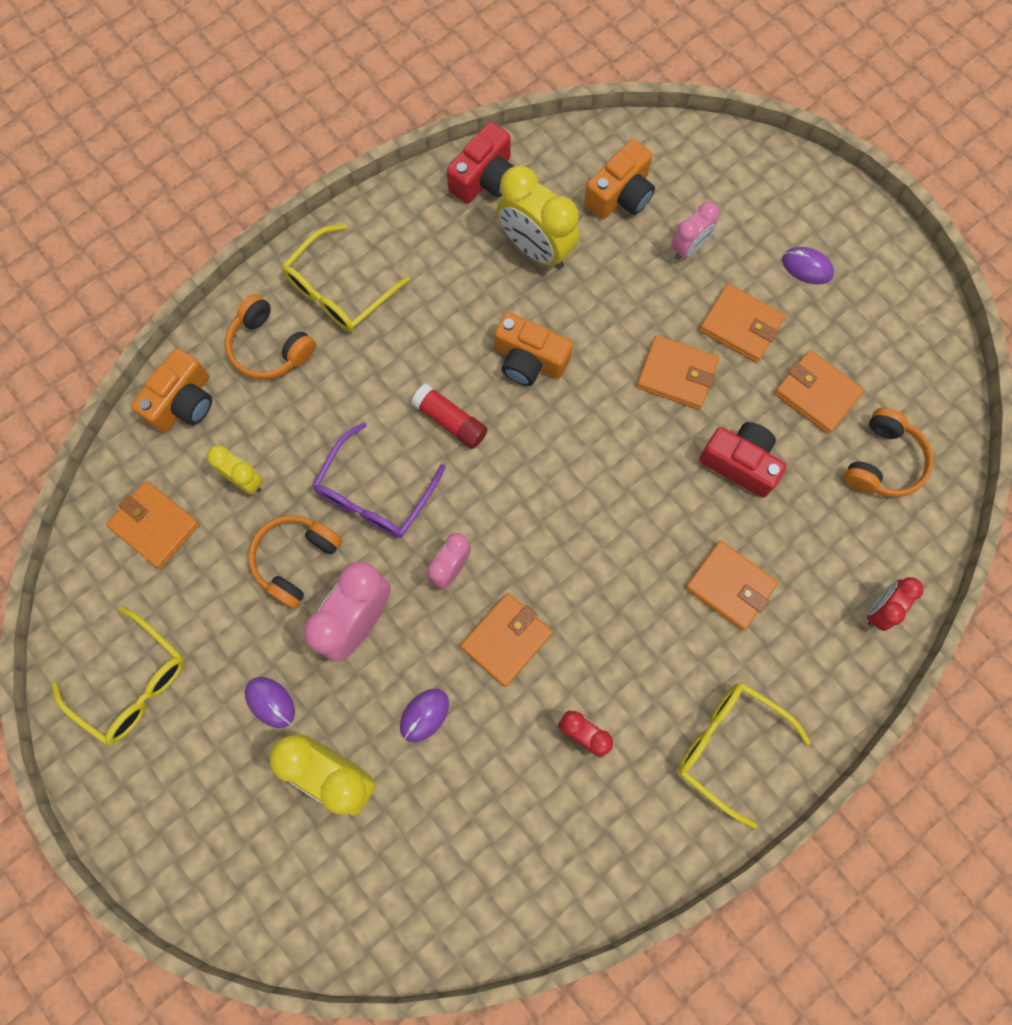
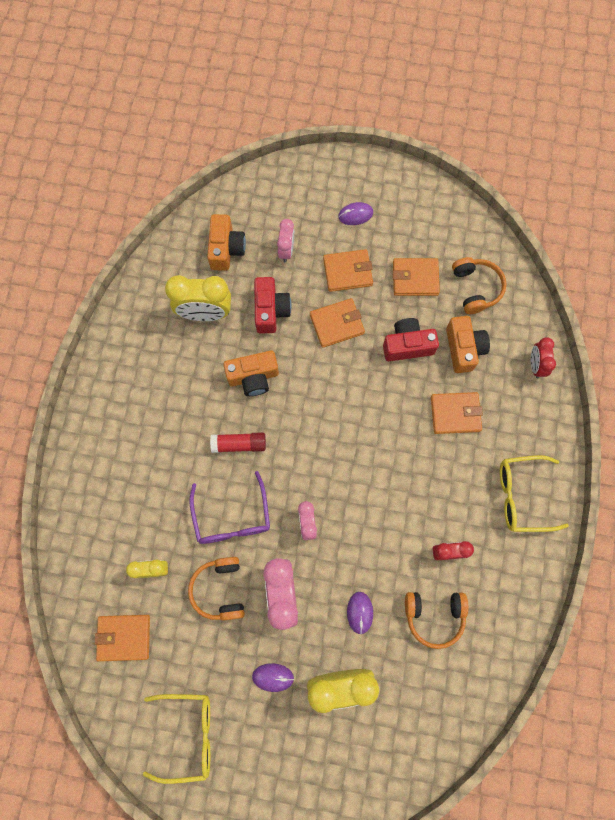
camera: 40 degrees left, 0 degrees up
(183, 402) = (79, 555): orange camera -> orange camera (463, 348)
(270, 347) = (103, 484): orange headphones -> orange headphones (434, 616)
(339, 290) = (115, 421): yellow glasses -> none
(484, 178) = (143, 296): red camera -> red camera (270, 310)
(506, 640) = (368, 536): orange wallet -> none

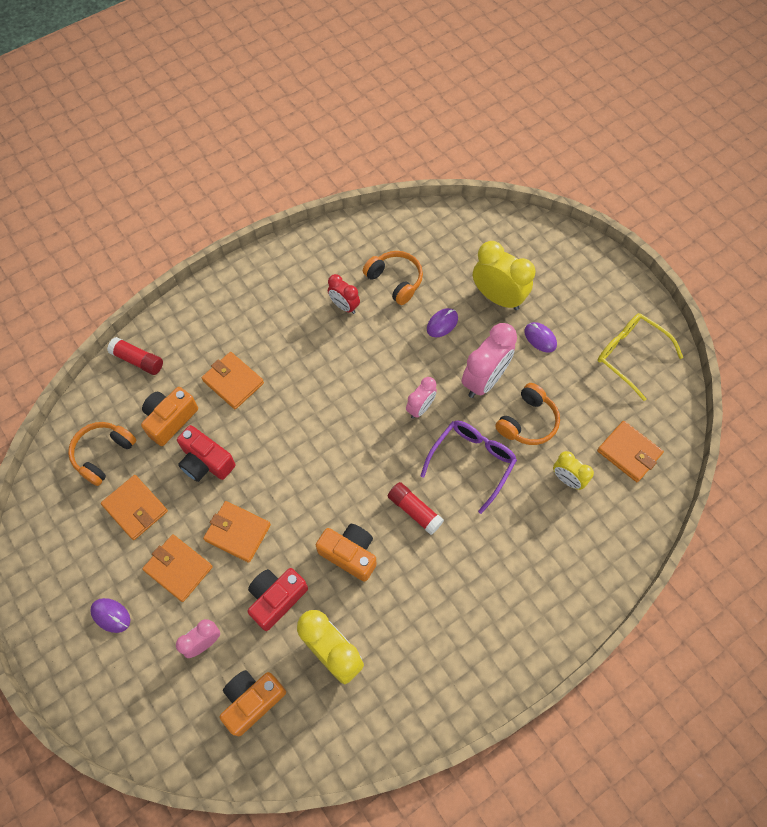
camera: 135 degrees left, 10 degrees down
(522, 496) = (255, 293): yellow glasses -> none
(536, 365) = (138, 360): red clock -> red glue stick

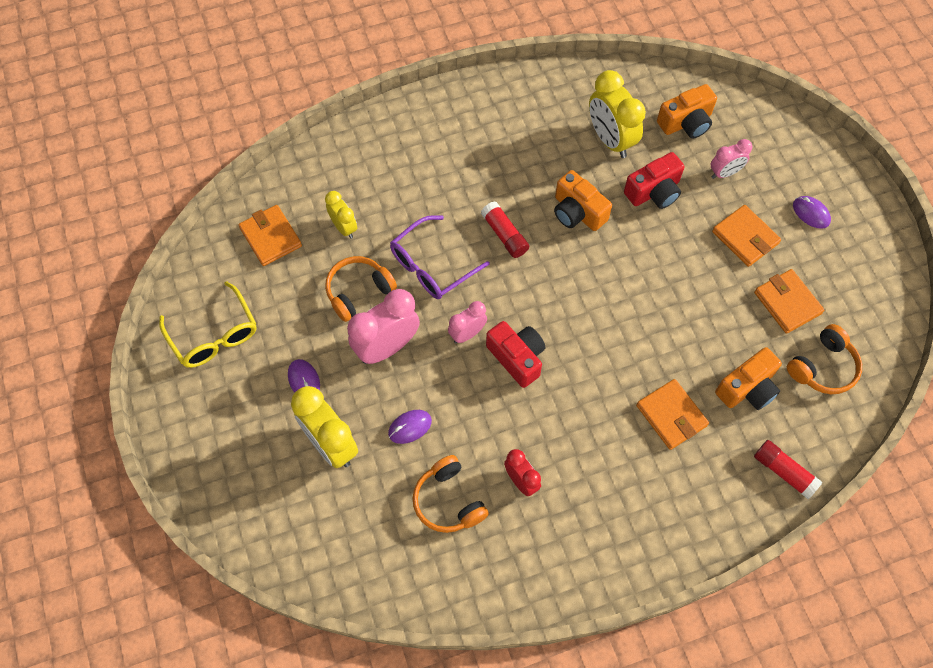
camera: 165 degrees left, 0 degrees up
(206, 462) = (710, 332): red camera -> red camera (517, 358)
(237, 532) = (684, 256): orange wallet -> none

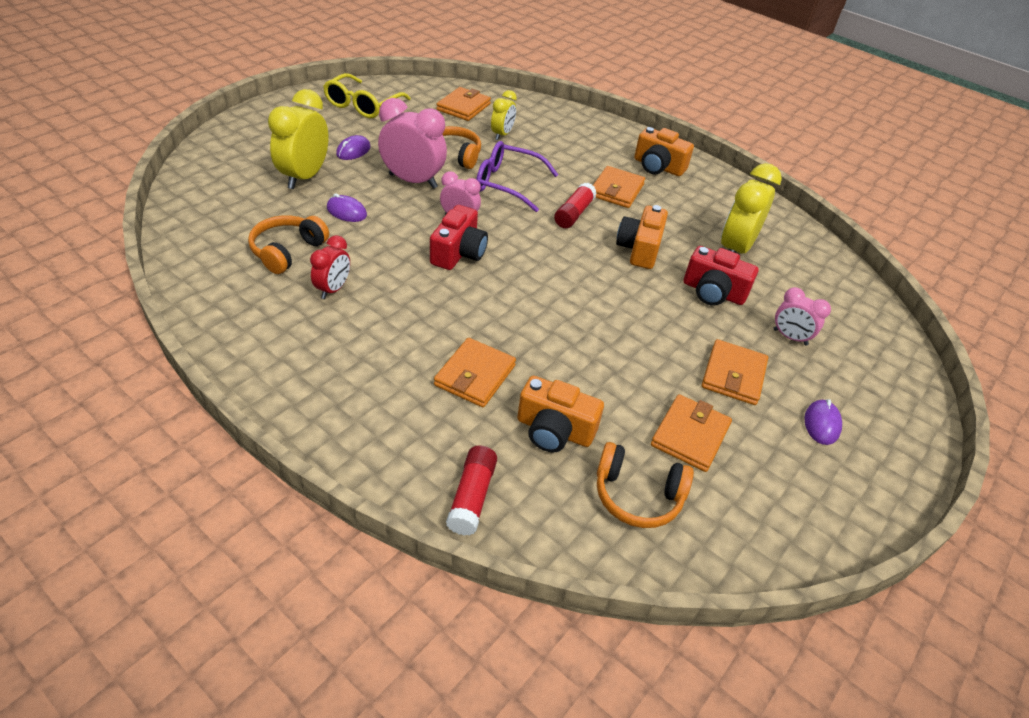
camera: 55 degrees right, 20 degrees down
(486, 180) = (616, 190): none -> orange wallet
(686, 122) = (812, 293): orange camera -> orange camera (658, 167)

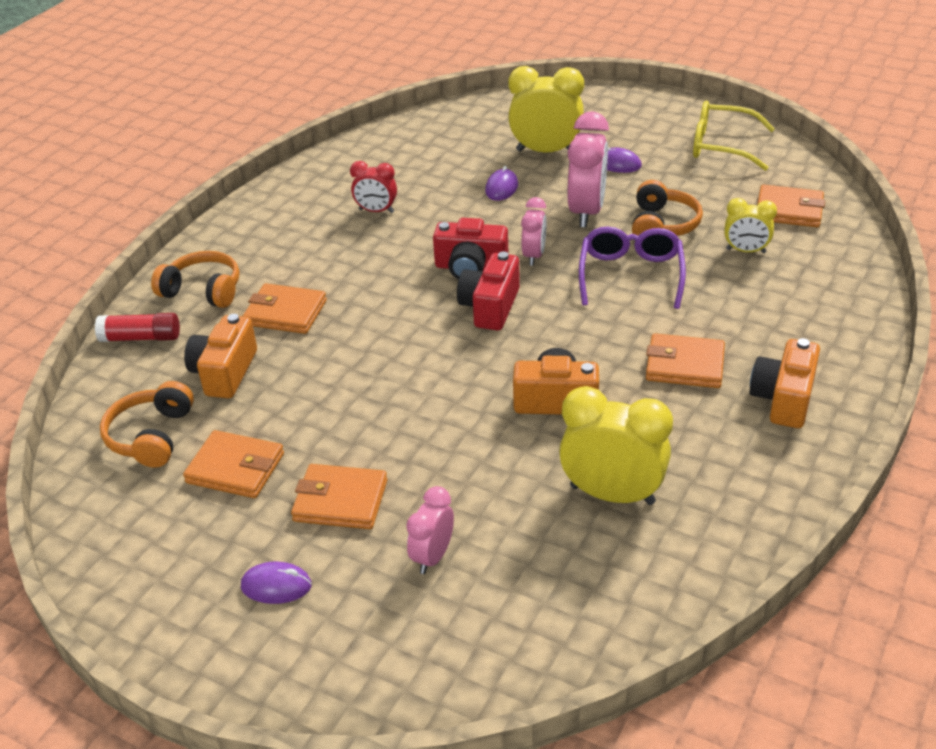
camera: 85 degrees right, 5 degrees down
(287, 251) = (420, 175): orange headphones -> orange headphones (203, 290)
(574, 214) = (600, 335): red glue stick -> none
(713, 292) = (497, 475): red camera -> red camera (490, 307)

